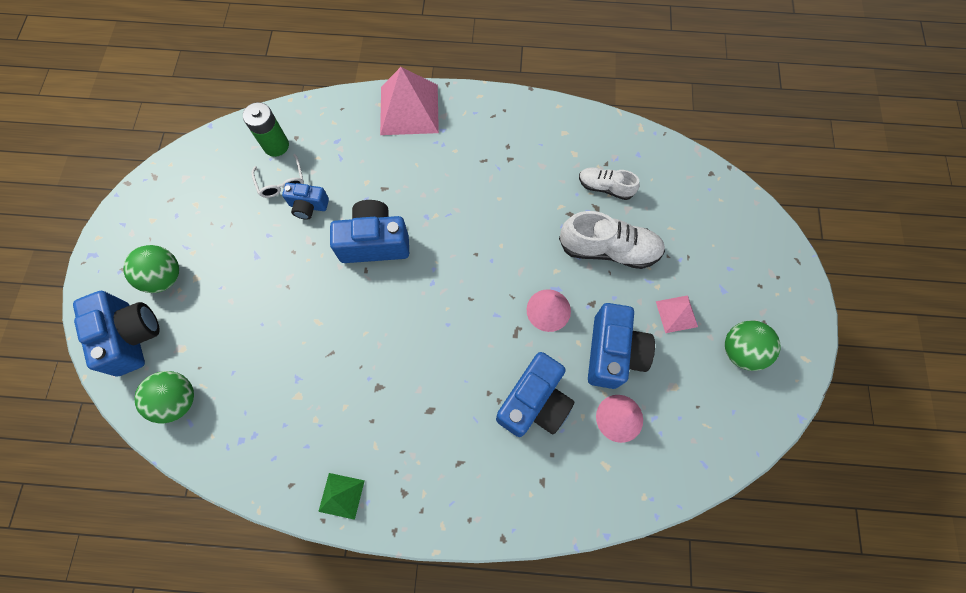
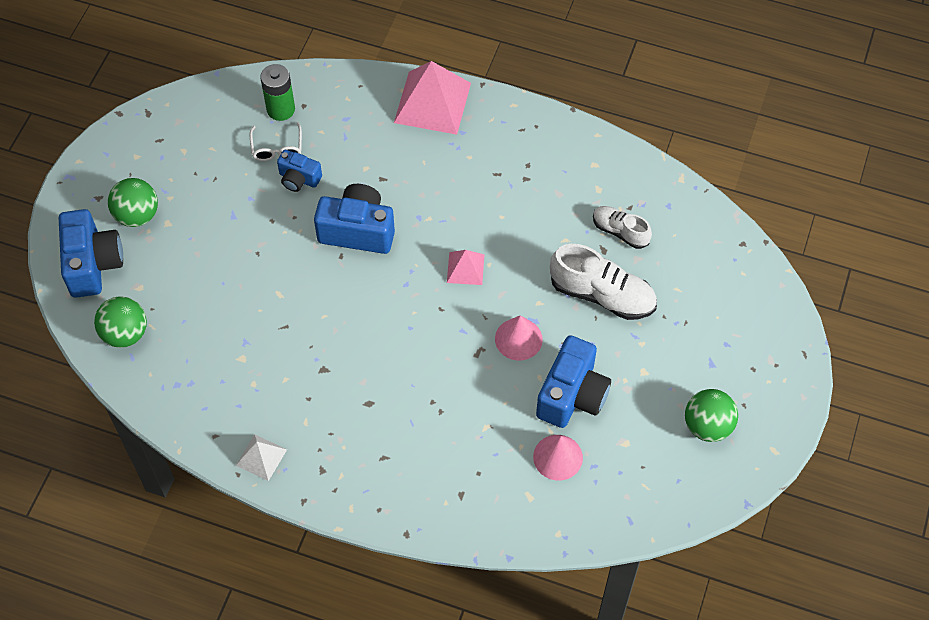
camera: 15 degrees right, 10 degrees down
(341, 496) = (261, 457): green pyramid -> white pyramid
(534, 402) = (476, 422): blue camera -> none
(676, 314) = (652, 374): pink pyramid -> pink pyramid (465, 268)

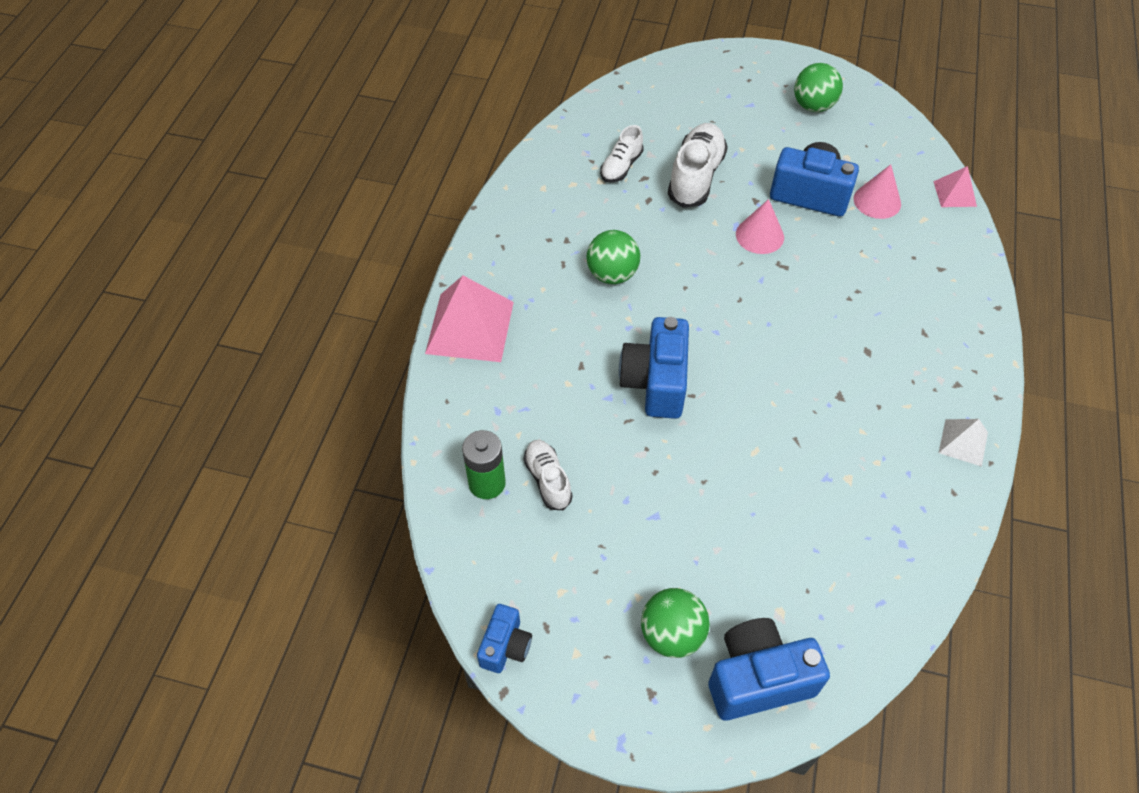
camera: 95 degrees left, 5 degrees down
(125, 333) = (851, 616): green ball -> green ball (612, 274)
(277, 148) = (548, 480): white glasses -> white shoe
(299, 179) = (591, 450): blue camera -> blue camera (505, 646)
(465, 268) = (686, 282): pink pyramid -> pink pyramid (955, 194)

